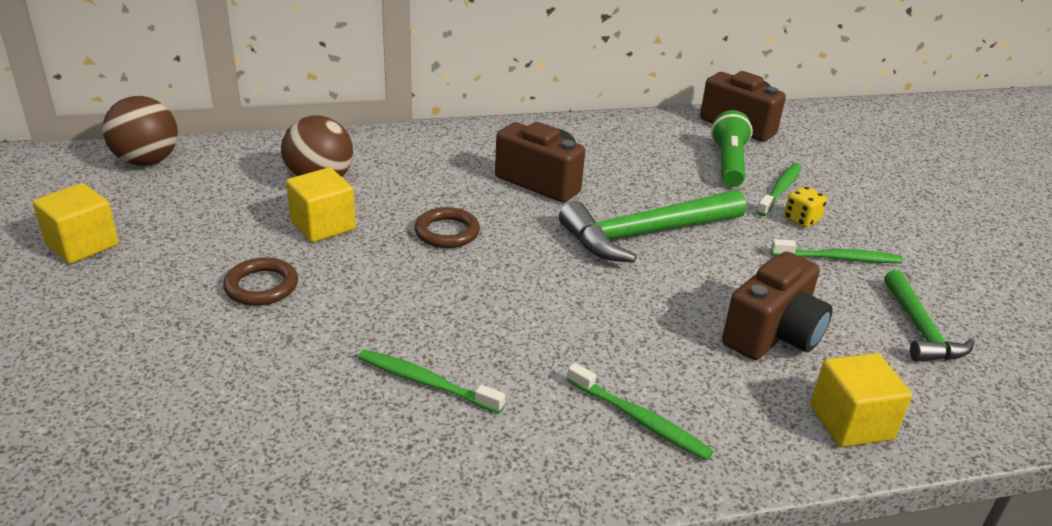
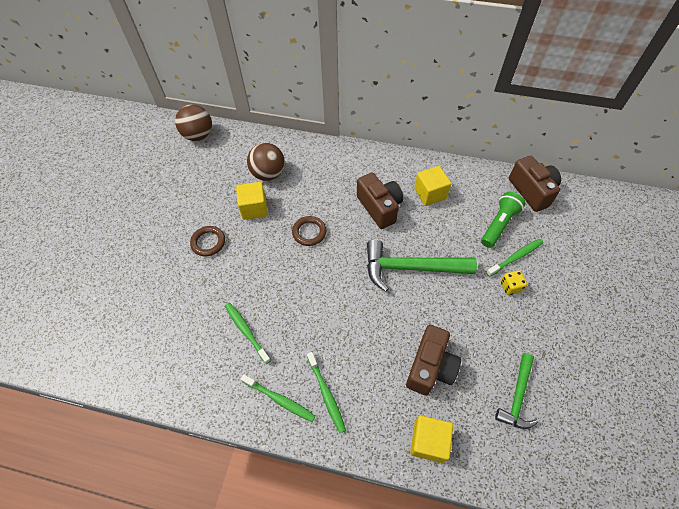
camera: 30 degrees right, 25 degrees up
(82, 245) = (149, 189): yellow cube -> yellow cube (430, 193)
(773, 334) = (430, 367): brown camera -> brown camera turned 45 degrees counterclockwise
(838, 258) = (509, 325): green toothbrush -> green toothbrush (279, 399)

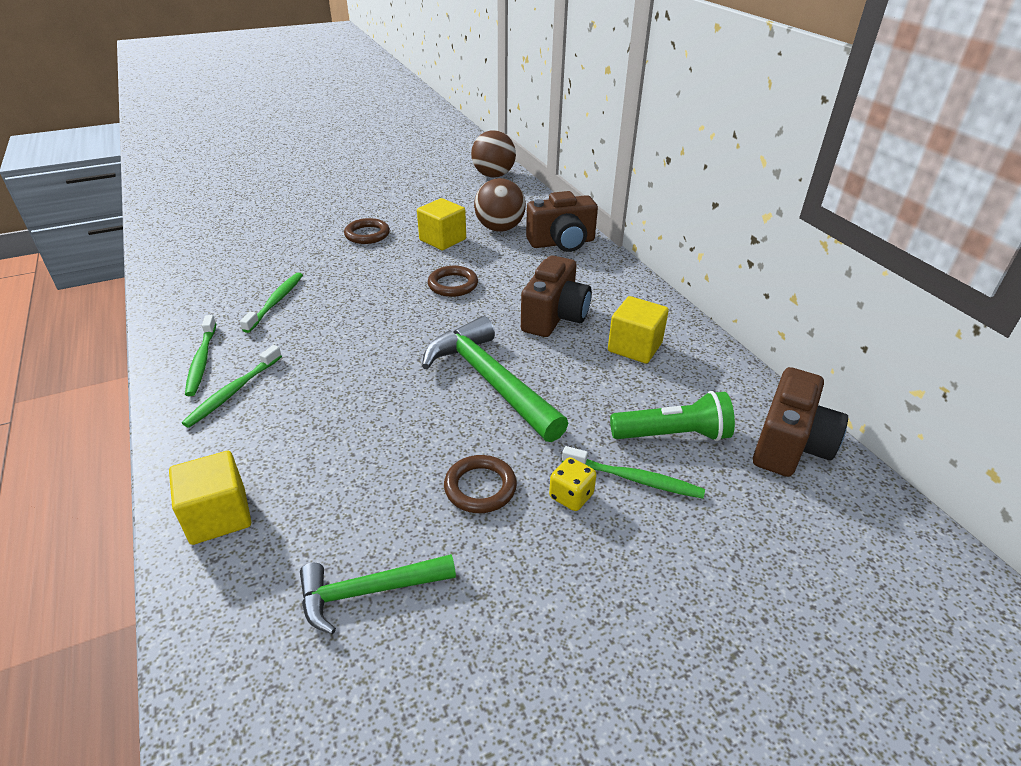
camera: 50 degrees right, 20 degrees down
(430, 367) = (344, 466): brown camera -> brown camera (562, 243)
(483, 318) = (480, 487): none -> brown ring

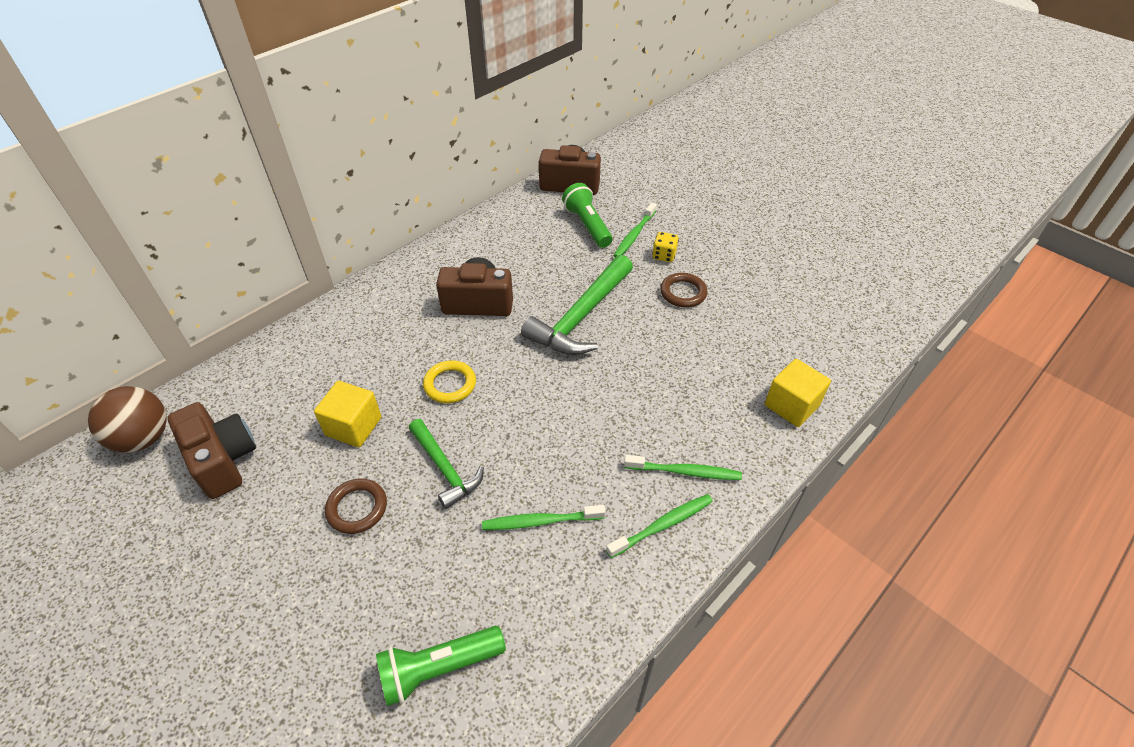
camera: 110 degrees left, 10 degrees up
(224, 248) = (438, 668): none -> green flashlight
(368, 591) = (781, 313): green hammer -> green hammer (445, 468)
(453, 285) = (450, 384): brown ring -> yellow ring
(499, 228) = (313, 385): brown ball -> none
(562, 243) = (337, 327): brown camera -> brown camera (223, 460)
(634, 479) = (634, 235): green toothbrush -> green toothbrush turned 150 degrees counterclockwise
(635, 347) = (501, 253): yellow cube -> none

